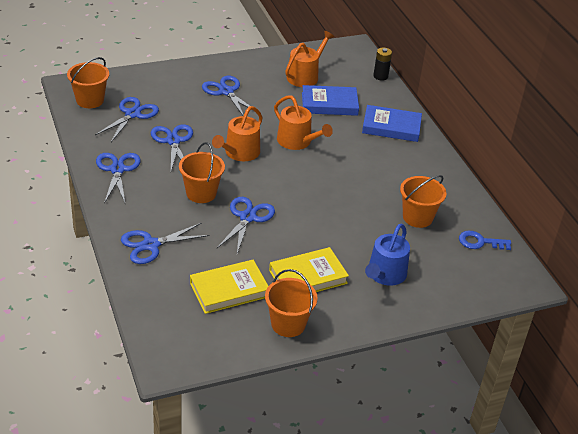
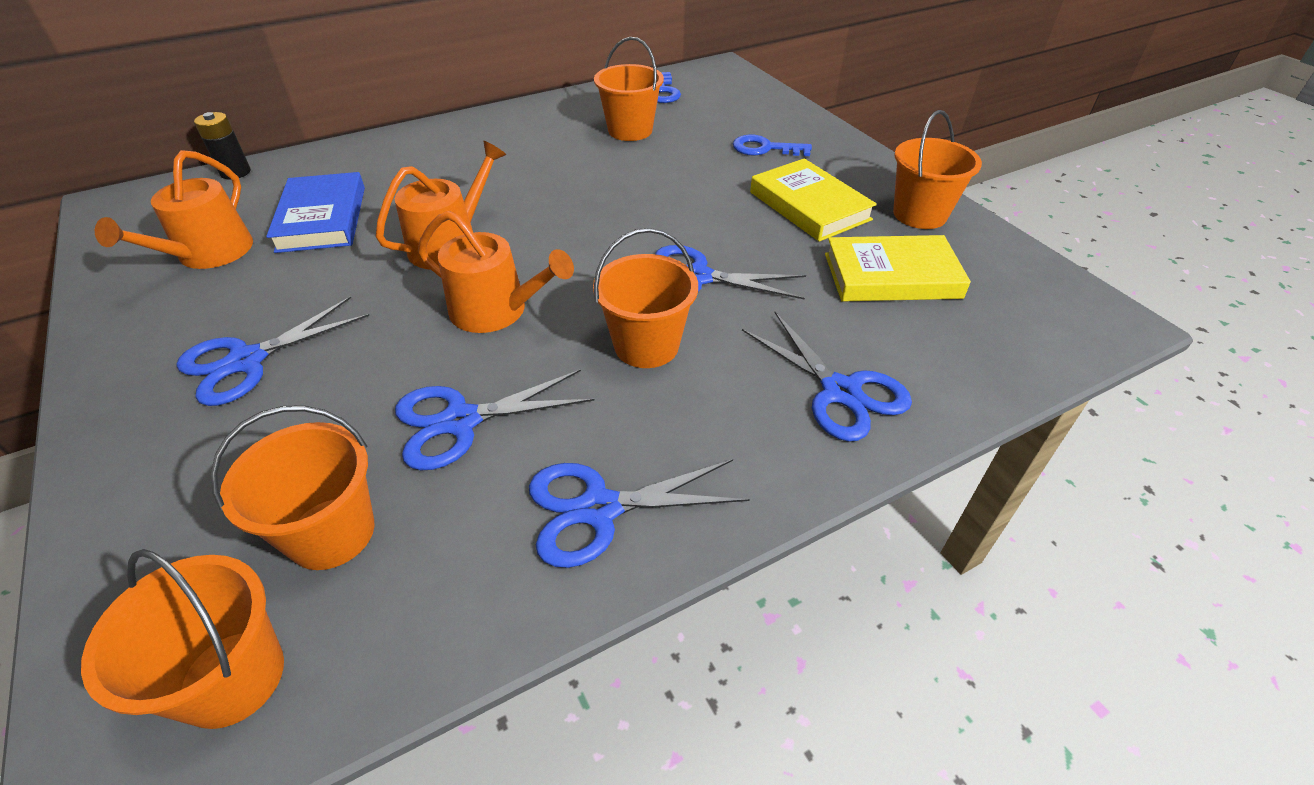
camera: 95 degrees left, 5 degrees up
(133, 114) = (331, 533): blue scissors -> orange bucket
(229, 290) = (891, 276): yellow book -> yellow book turned 60 degrees counterclockwise
(305, 76) = (209, 254): orange watering can -> orange watering can turned 105 degrees counterclockwise
(385, 275) = (764, 148): blue watering can -> blue key
(391, 127) = (401, 157): blue book -> none

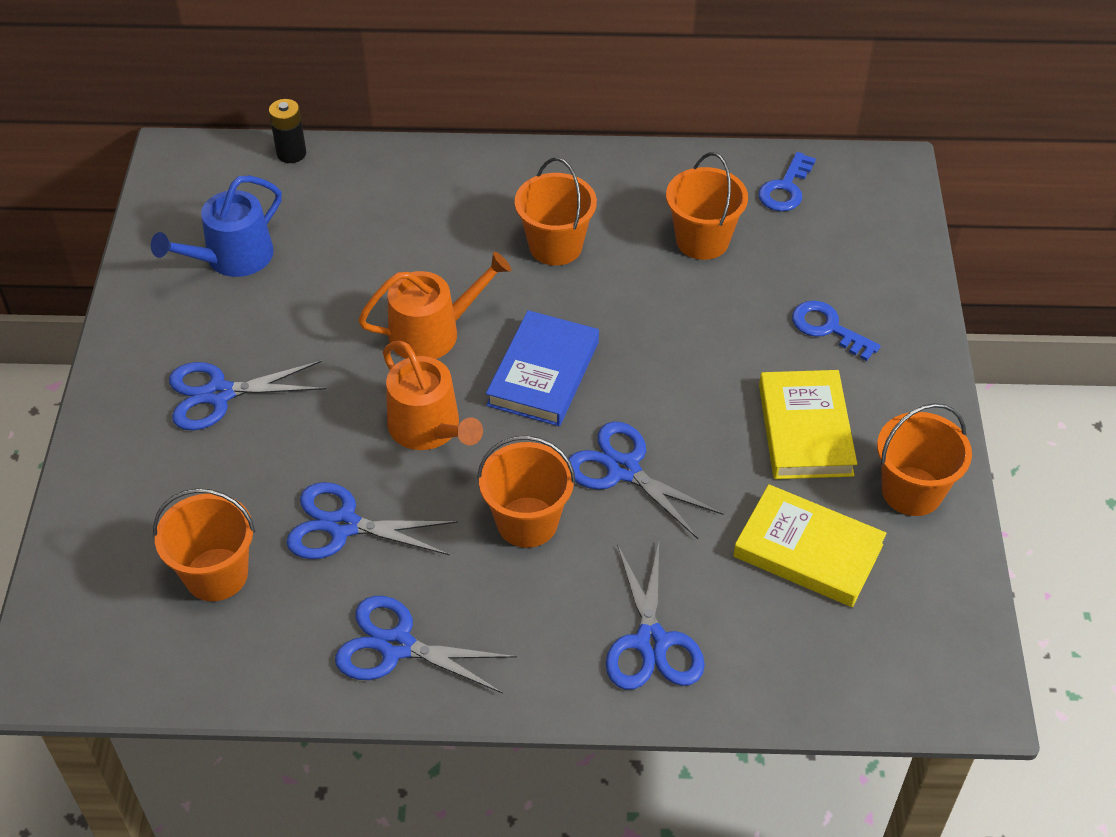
camera: 30 degrees right, 5 degrees up
(209, 254) = (232, 258): orange watering can -> blue watering can
(232, 678) = (123, 644): orange bucket -> orange bucket (555, 246)
(322, 218) = (340, 251): blue book -> blue book (543, 373)

